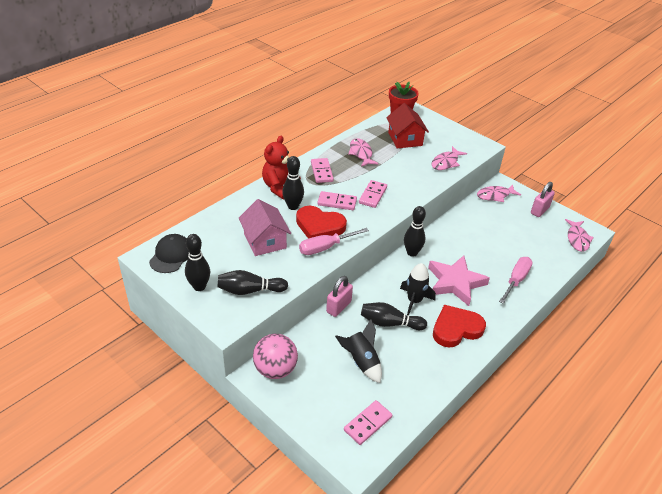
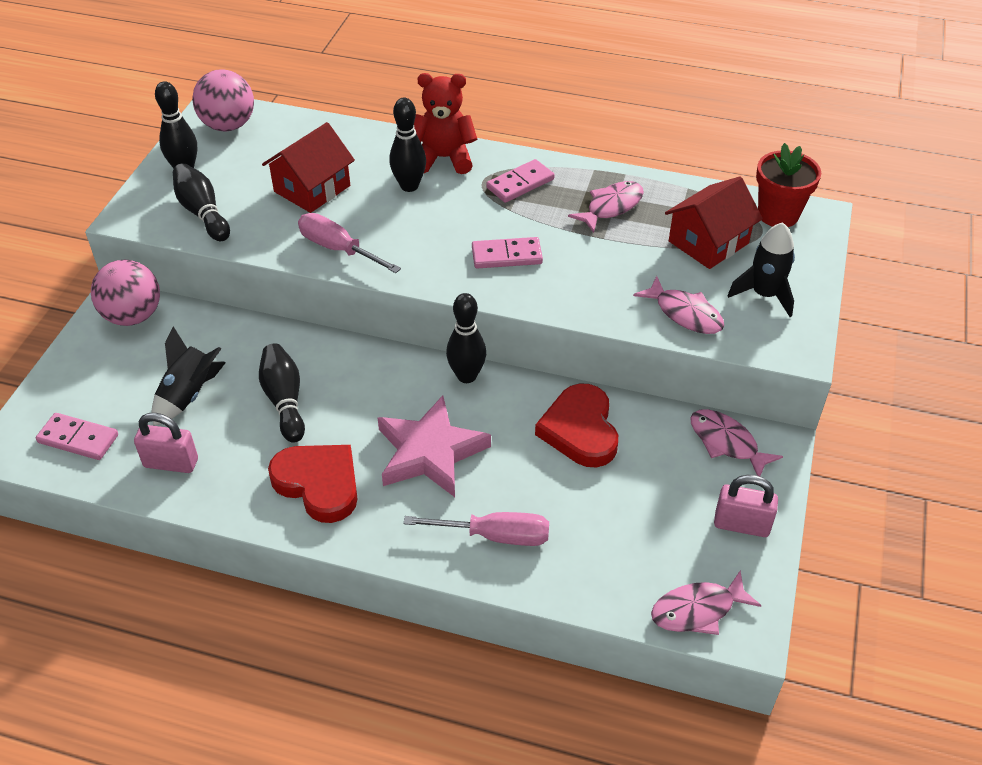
camera: 65 degrees right, 5 degrees up
(171, 255) = (228, 125): black cap -> pink ball
(265, 241) = (312, 189): pink house -> red house
(319, 226) = (383, 227): red heart -> red heart (580, 430)
(337, 202) = (455, 224): pink domino -> none
(338, 307) = (286, 334): pink padlock -> pink padlock (171, 463)
(414, 301) = (352, 413): black rocket -> black rocket (764, 294)
(446, 163) = (685, 314): pink fish -> pink fish turned 150 degrees counterclockwise

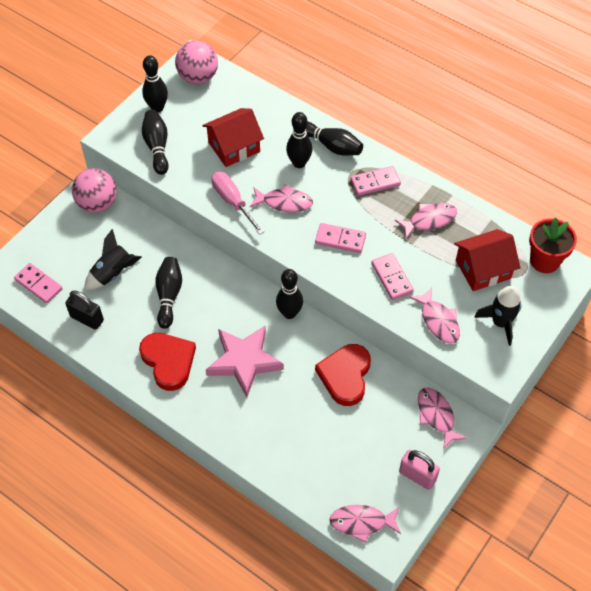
camera: 20 degrees right, 10 degrees up
(171, 463) = (87, 319): pink padlock -> black padlock
(410, 233) = (284, 202): none -> pink fish
(444, 158) = (332, 146): red teddy bear -> black bowling pin
(494, 536) = (260, 432): pink screwdriver -> none
(597, 281) = (391, 278): none -> pink domino

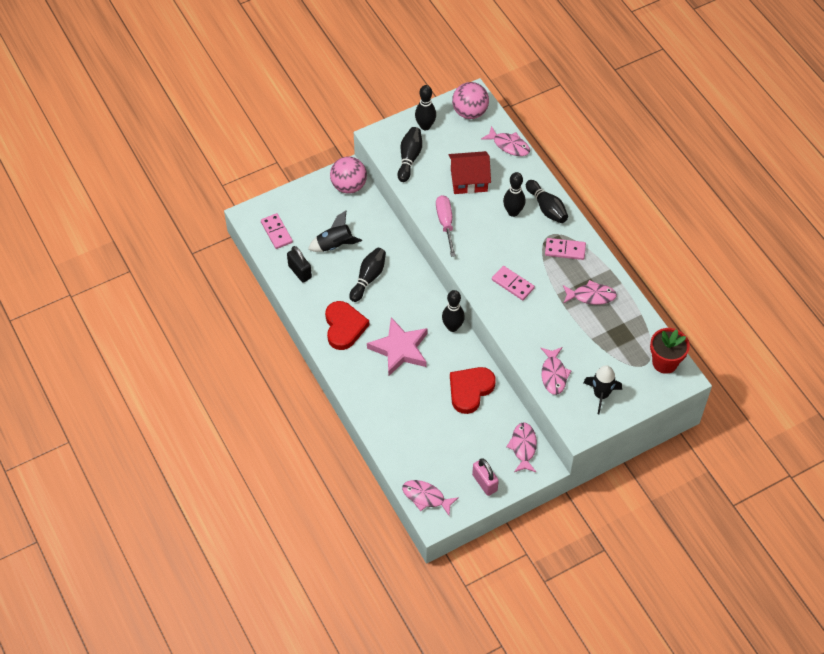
camera: 25 degrees right, 0 degrees up
(284, 202) = (485, 239): pink fish -> pink fish (509, 145)
(391, 278) = (536, 328): pink domino -> none
(483, 269) = (611, 350): red house -> none

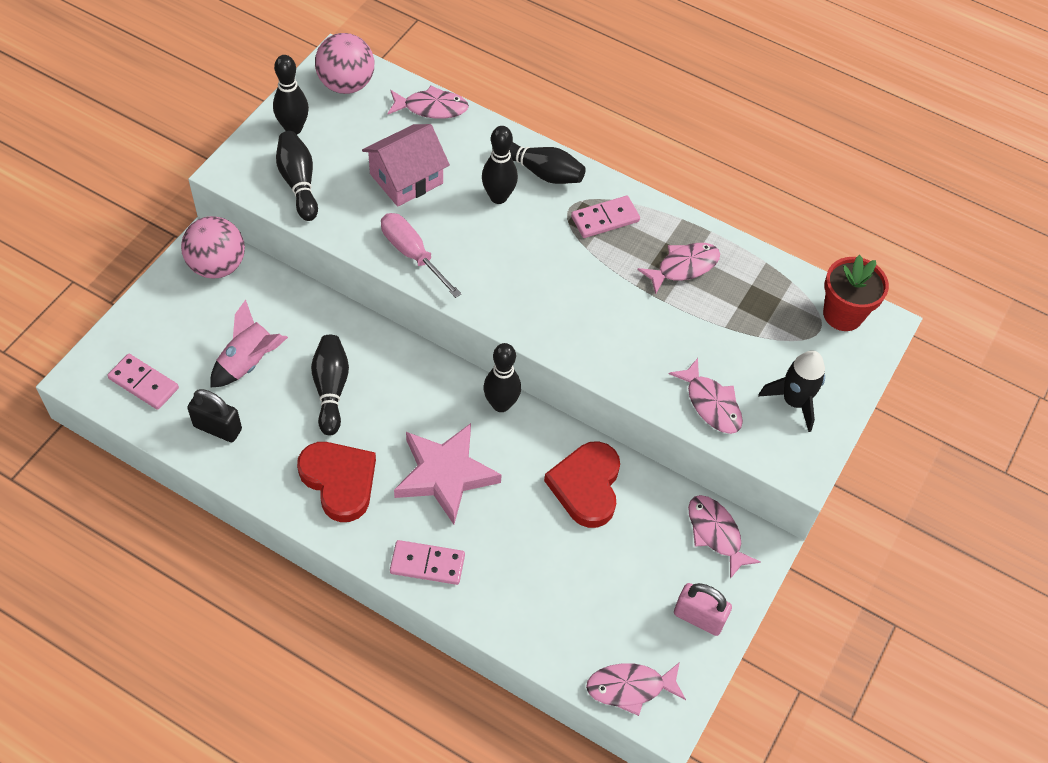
camera: 35 degrees left, 0 degrees up
(335, 245) = (248, 362): black rocket -> pink rocket
(469, 180) = (406, 178): red house -> pink house
(512, 284) = (566, 299): pink domino -> pink domino (427, 564)

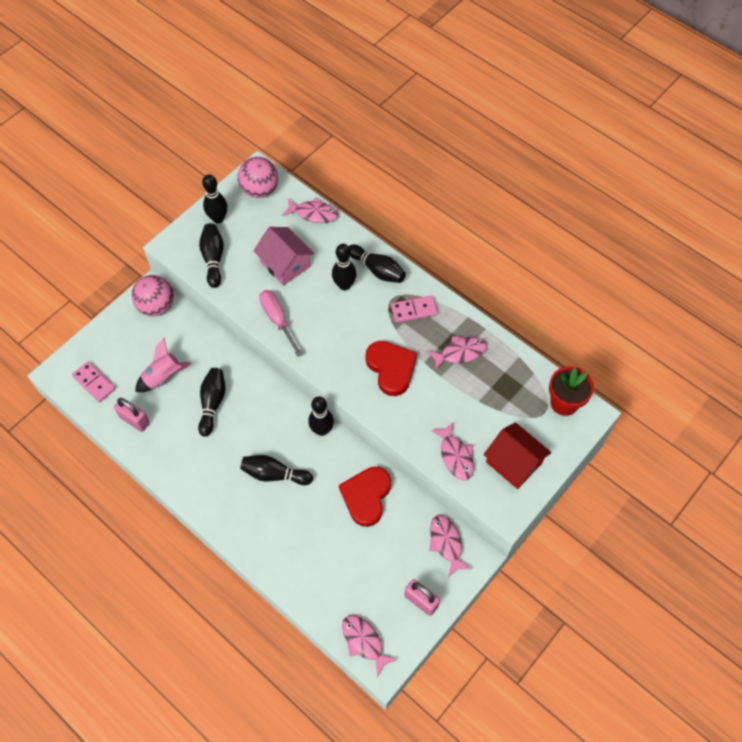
camera: 15 degrees right, 5 degrees up
(217, 428) = (135, 420): black padlock -> pink padlock
(339, 481) = (205, 469): red heart -> red heart (391, 368)
(406, 178) = (285, 264): pink house -> pink house turned 75 degrees clockwise
(427, 564) = (250, 535): pink domino -> none
(445, 475) = (274, 474): pink star -> black bowling pin
(630, 688) = (364, 642): pink fish -> pink fish turned 45 degrees clockwise
(794, 401) = (514, 462): black rocket -> red house

